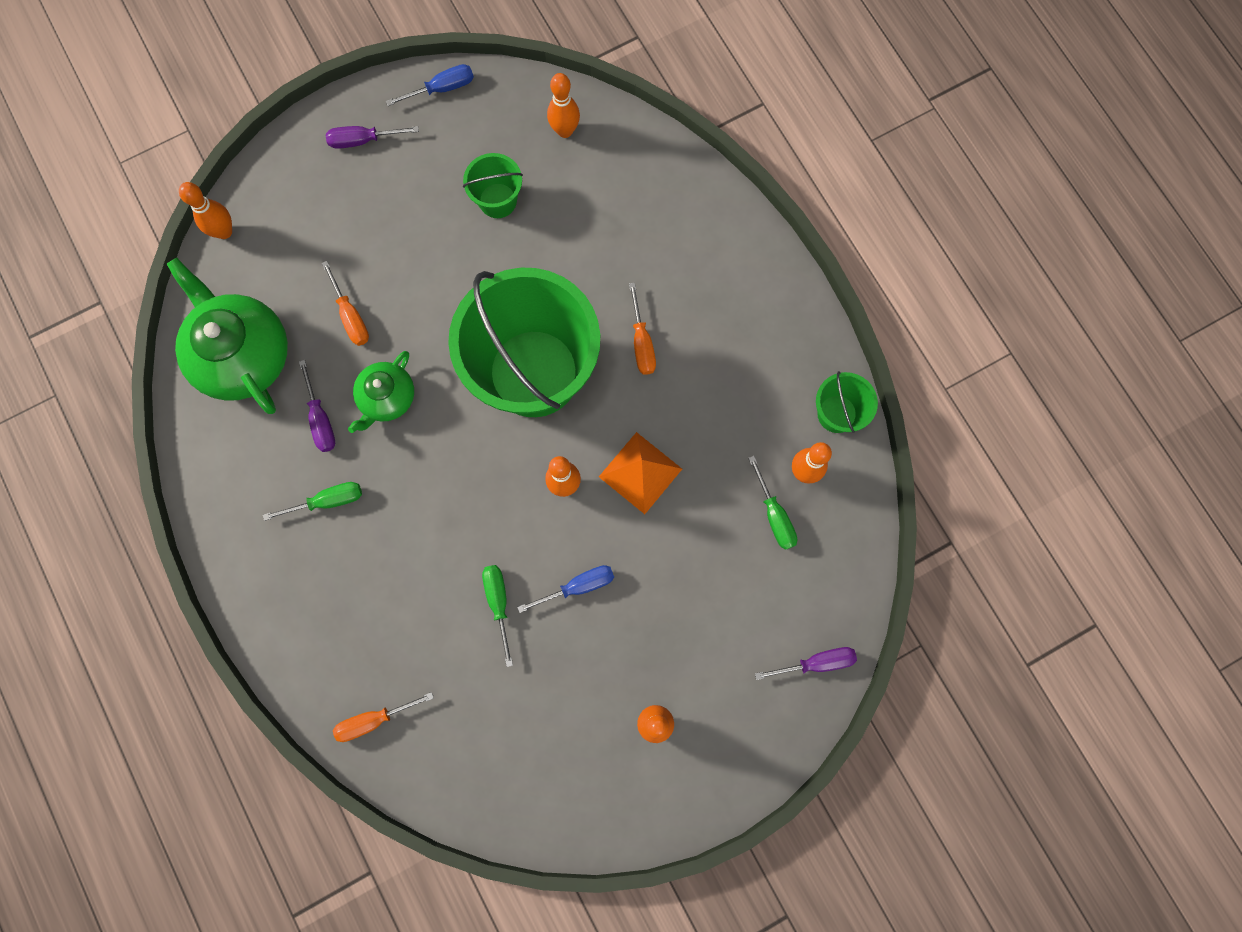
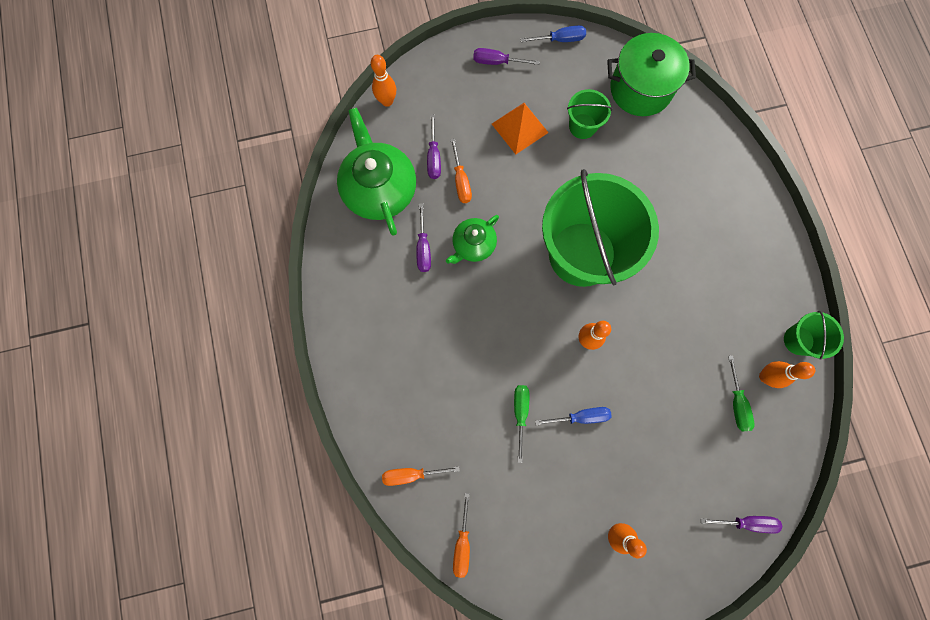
camera: 15 degrees right, 0 degrees up
(306, 293) = (434, 157): none -> purple screwdriver
(327, 501) = (415, 307): green screwdriver -> none
(565, 130) = (640, 89): orange bowling pin -> green pot
(640, 473) = (644, 345): orange pyramid -> orange pyramid (519, 128)
(642, 343) = (664, 252): orange screwdriver -> orange screwdriver (462, 543)

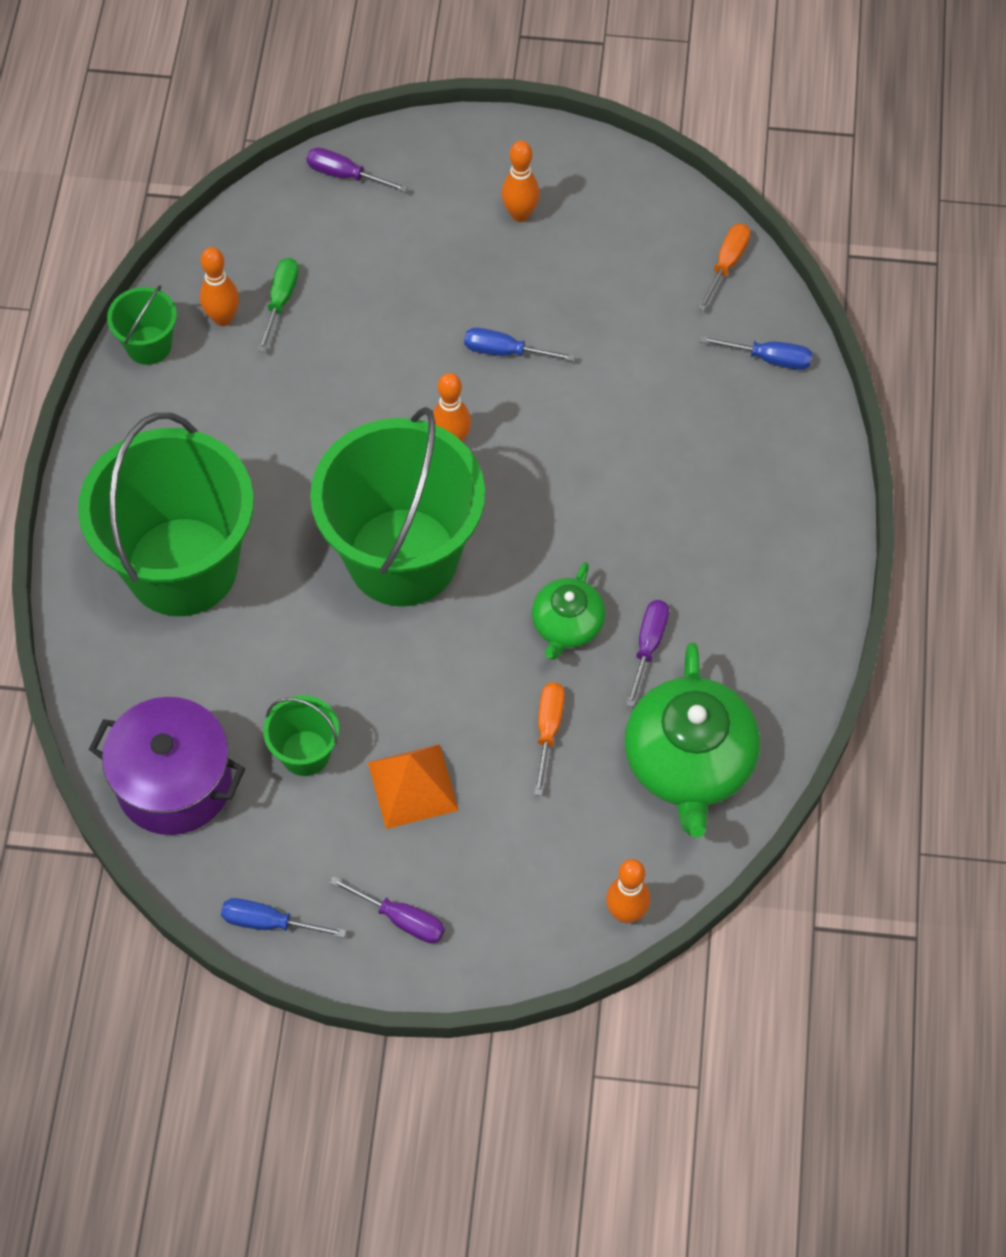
camera: 160 degrees left, 15 degrees down
(411, 474) = (769, 359): orange screwdriver -> blue screwdriver
(434, 157) = (579, 785): purple screwdriver -> none
(473, 245) = (567, 625): green teapot -> green teapot turned 135 degrees clockwise
(520, 413) = (588, 382): green screwdriver -> none
(640, 89) = (174, 783): green pot -> purple pot
(700, 205) = (182, 566): none -> green bucket

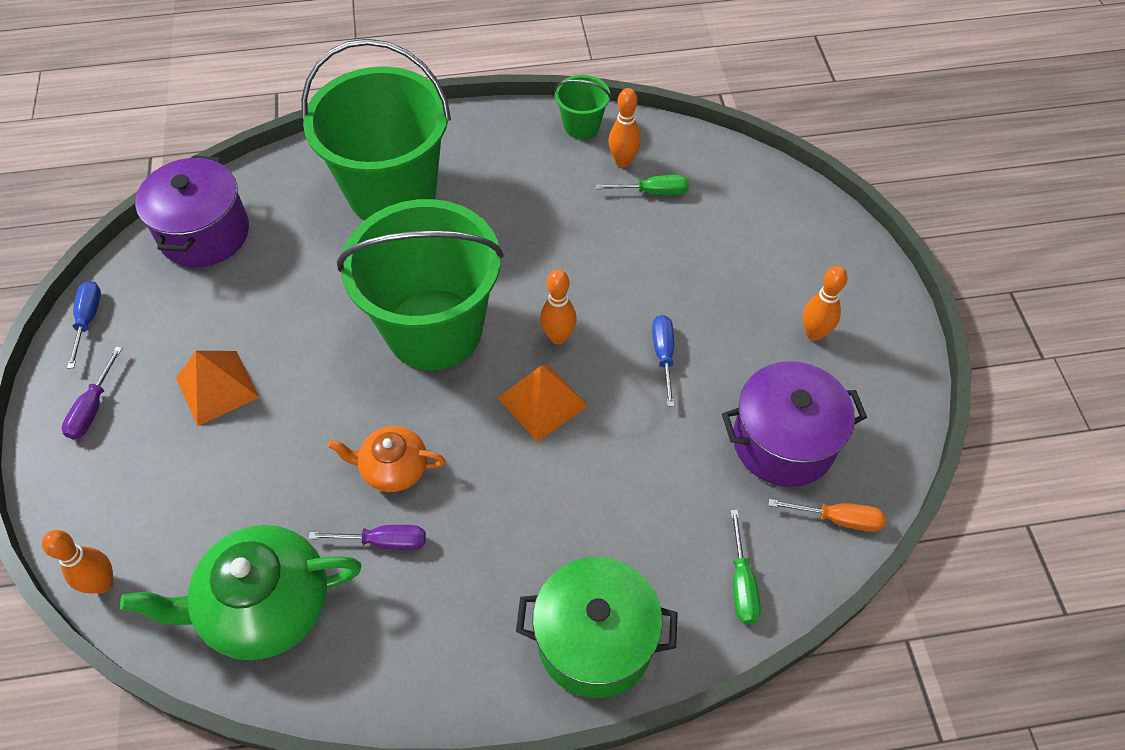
camera: 75 degrees right, 5 degrees down
(305, 753) = (239, 307): green bucket -> none
(345, 175) = (794, 203): purple screwdriver -> none
(527, 473) = (542, 401): none -> orange pyramid
(548, 730) = (283, 477): orange screwdriver -> none
(567, 625) = (393, 468): green teapot -> orange teapot
(635, 280) = (783, 442): none -> purple pot
(769, 359) = (742, 584): blue screwdriver -> green screwdriver
(794, 488) = (595, 641): none -> green pot

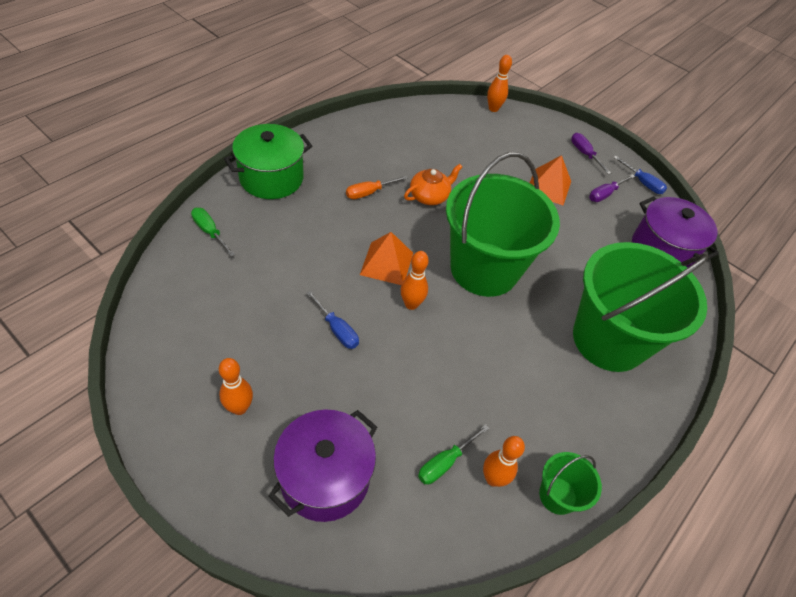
camera: 135 degrees right, 5 degrees down
(264, 605) = (425, 129): green teapot -> none
(384, 541) = (402, 168): purple screwdriver -> purple screwdriver (605, 194)
(783, 442) = (223, 316): purple pot -> purple pot (325, 477)
(838, 519) = (166, 289): orange screwdriver -> orange screwdriver (369, 193)

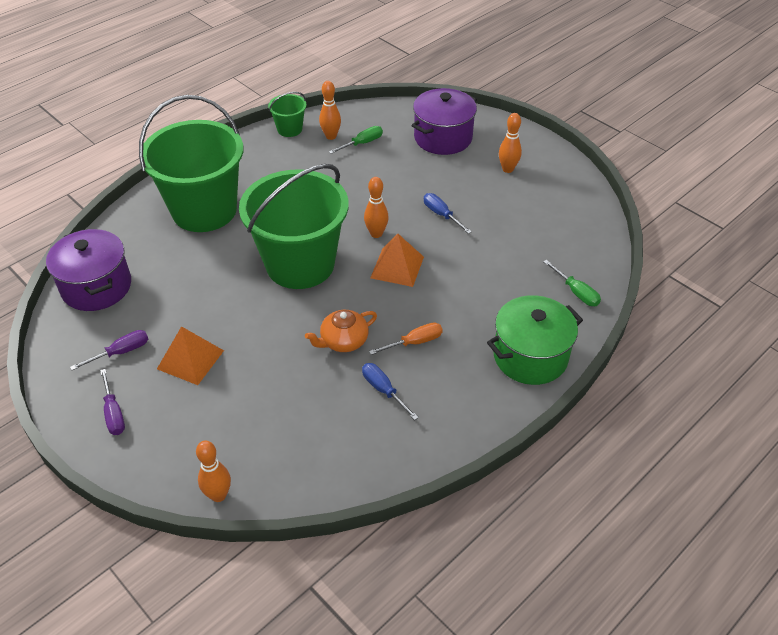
camera: 170 degrees left, 5 degrees down
(642, 183) = (59, 370): blue screwdriver -> blue screwdriver (383, 390)

